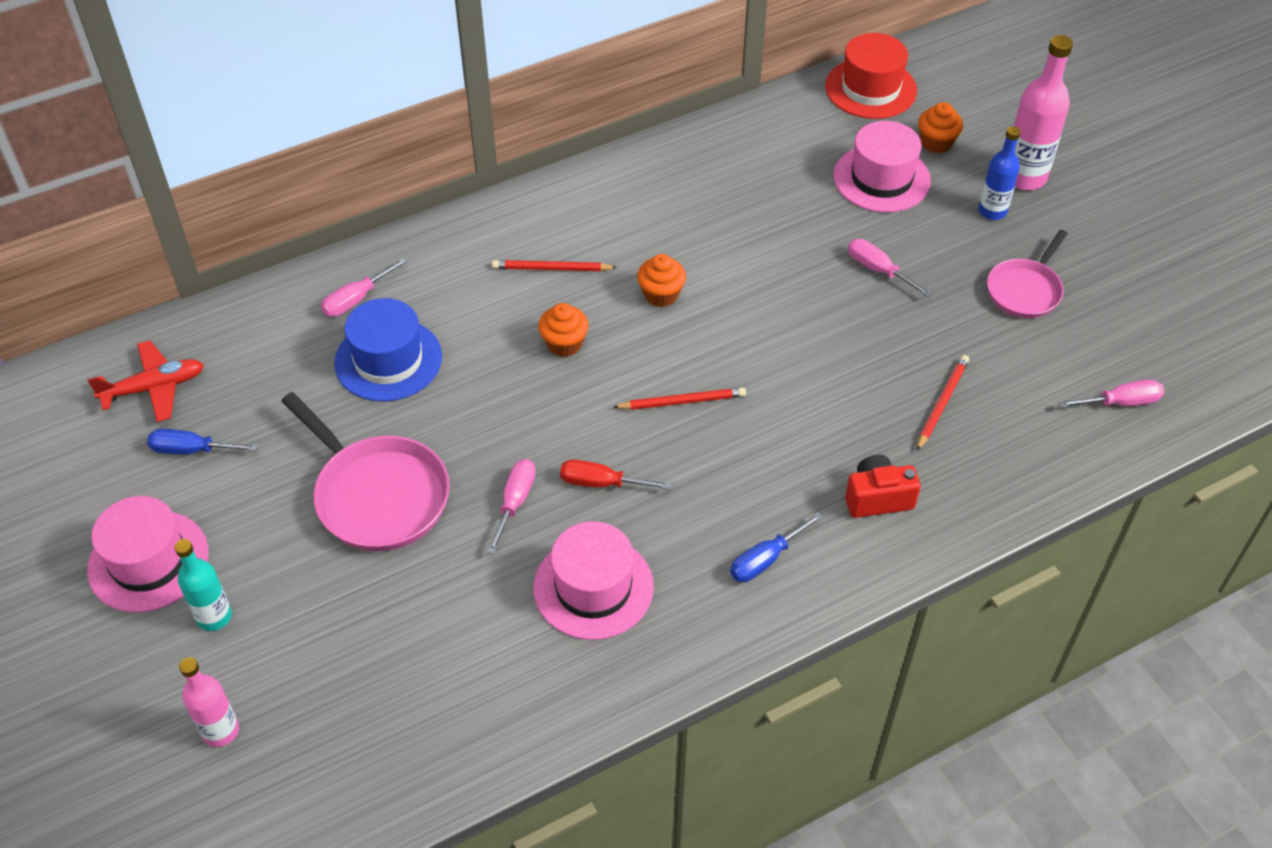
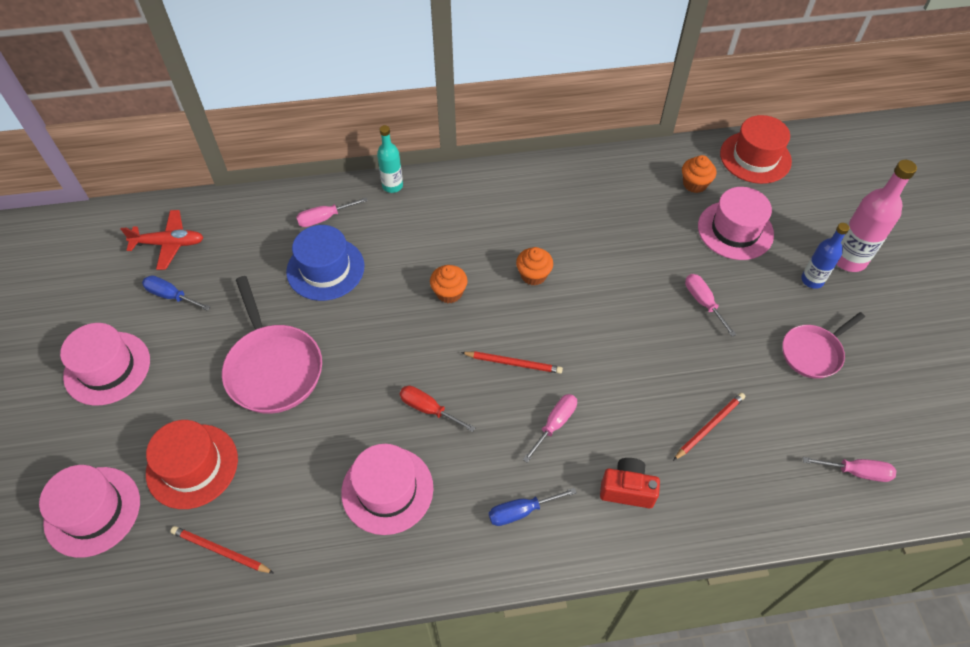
camera: 20 degrees right, 5 degrees up
(214, 617) = (128, 423): turquoise bottle -> turquoise bottle (392, 186)
(220, 731) = (92, 511): pink bottle -> pink hat
(328, 638) = (192, 466): none -> red hat
(515, 502) = (362, 404): pink screwdriver -> pink screwdriver (555, 424)
(551, 269) = (465, 233): red pencil -> red pencil (220, 551)
(936, 143) = (789, 213): orange cupcake -> orange cupcake (694, 184)

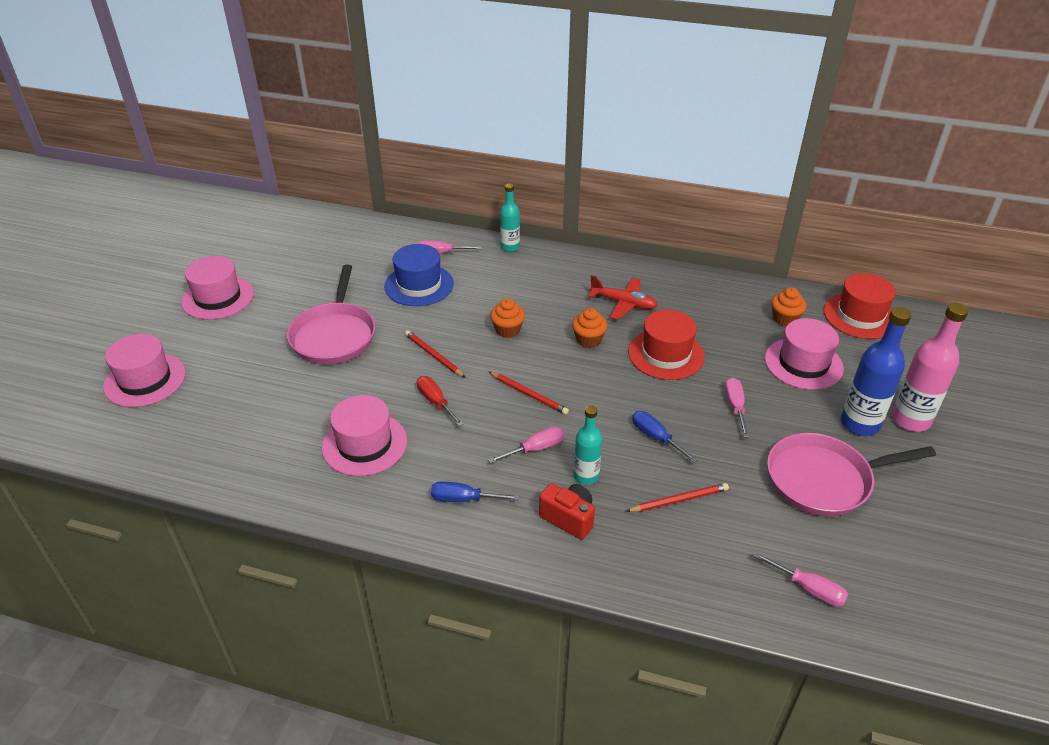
camera: 25 degrees right, 15 degrees down
(169, 244) = (314, 236): red plane -> red plane (623, 303)
(171, 296) = (293, 268): blue screwdriver -> blue screwdriver (656, 437)
(192, 466) = (232, 377): red hat -> red hat (666, 354)
(220, 551) = (213, 437): red pencil -> red pencil (433, 355)
(617, 435) = (586, 476): none -> turquoise bottle
(812, 280) = (859, 424): blue bottle -> blue bottle, size x1.61
(813, 352) = (824, 480): pink pan -> pink pan, size x1.60

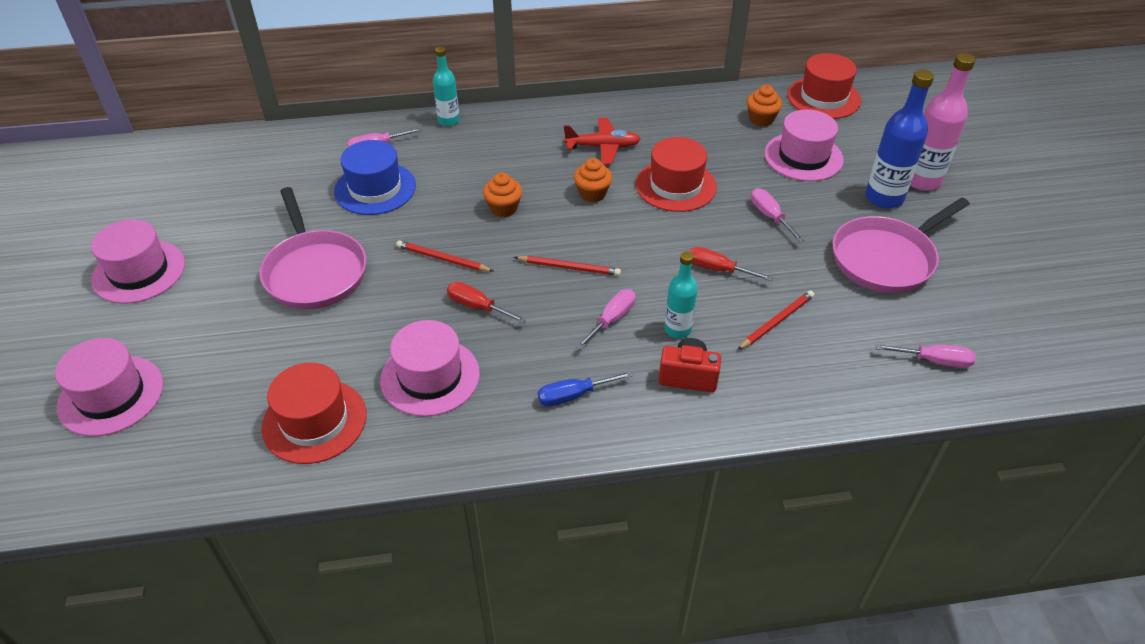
camera: 25 degrees left, 5 degrees up
(262, 447) = (314, 421): none -> red hat
(656, 437) = (718, 269): blue screwdriver -> red screwdriver

